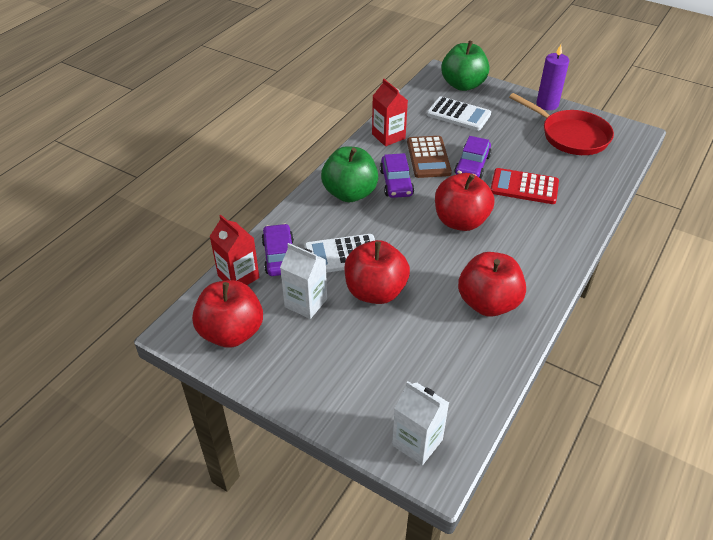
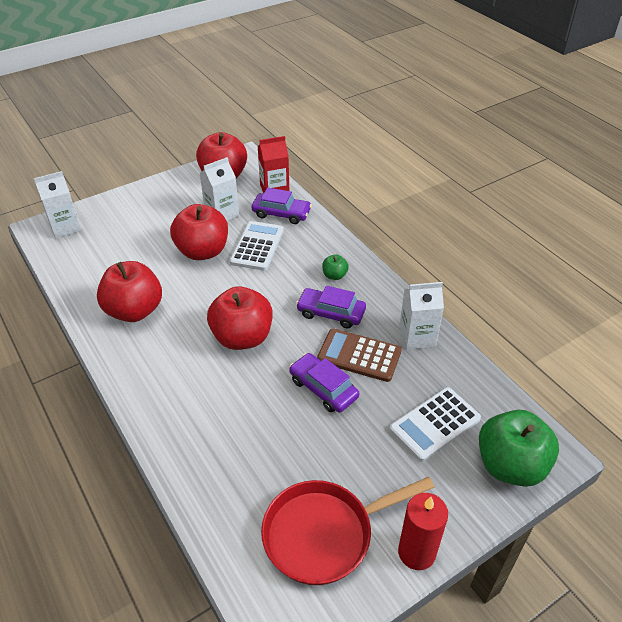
camera: 115 degrees right, 0 degrees up
(350, 193) = (334, 275): green apple -> green apple, size x0.45
(388, 136) = (417, 337): red carton -> white carton
(524, 187) = (257, 418): red calculator -> none
(547, 104) = (416, 552): purple candle -> red candle

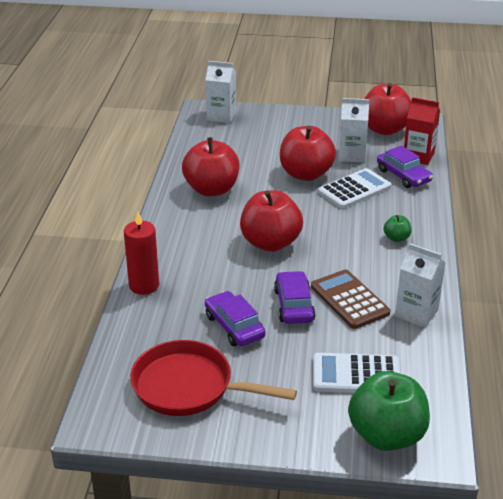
camera: 40 degrees right, 10 degrees down
(331, 313) = (361, 261): purple car -> purple car (234, 326)
(416, 552) = (241, 437): red candle -> red candle (144, 285)

